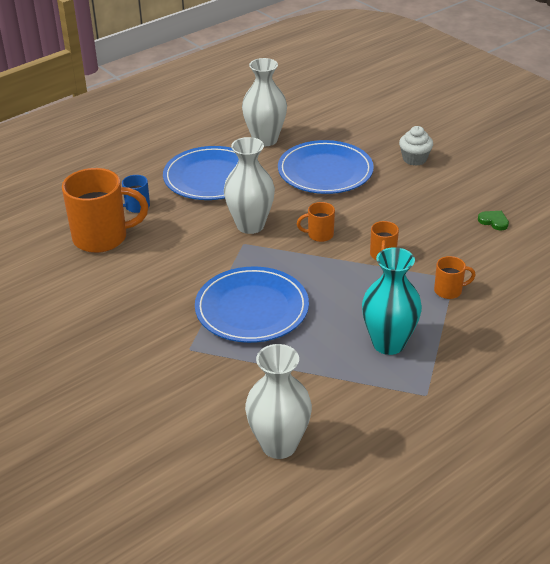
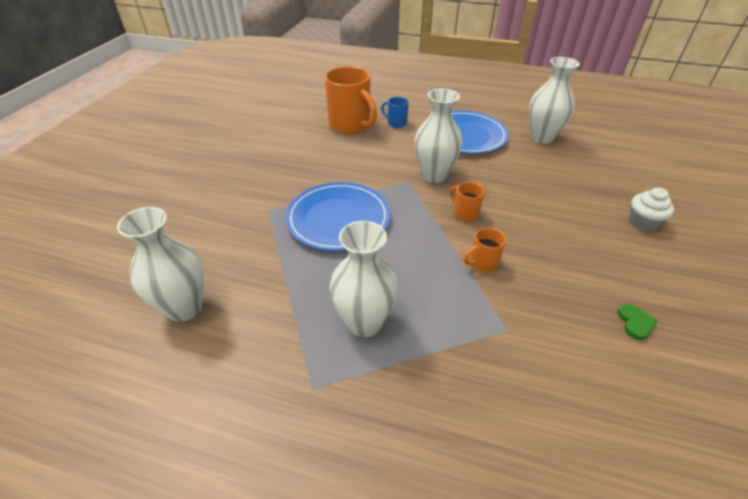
camera: 55 degrees right, 5 degrees up
(325, 171) = (548, 181): blue plate -> none
(388, 343) = (364, 322): turquoise vase -> white vase
(449, 291) = (484, 335): orange mug -> none

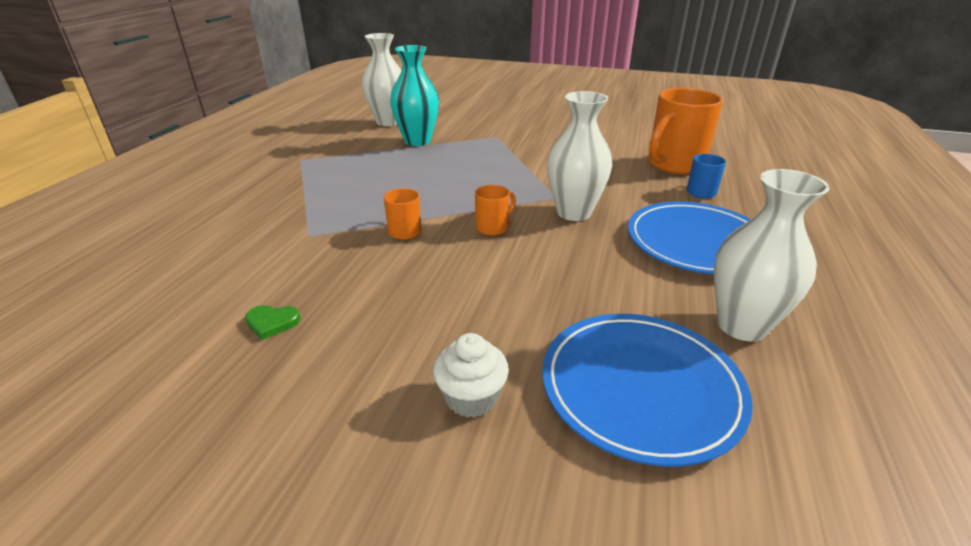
camera: 90 degrees right, 10 degrees down
(268, 271) = (417, 141): none -> turquoise vase
(338, 219) = (483, 162): blue plate -> blue plate (640, 388)
(364, 322) = (349, 174): white vase -> none

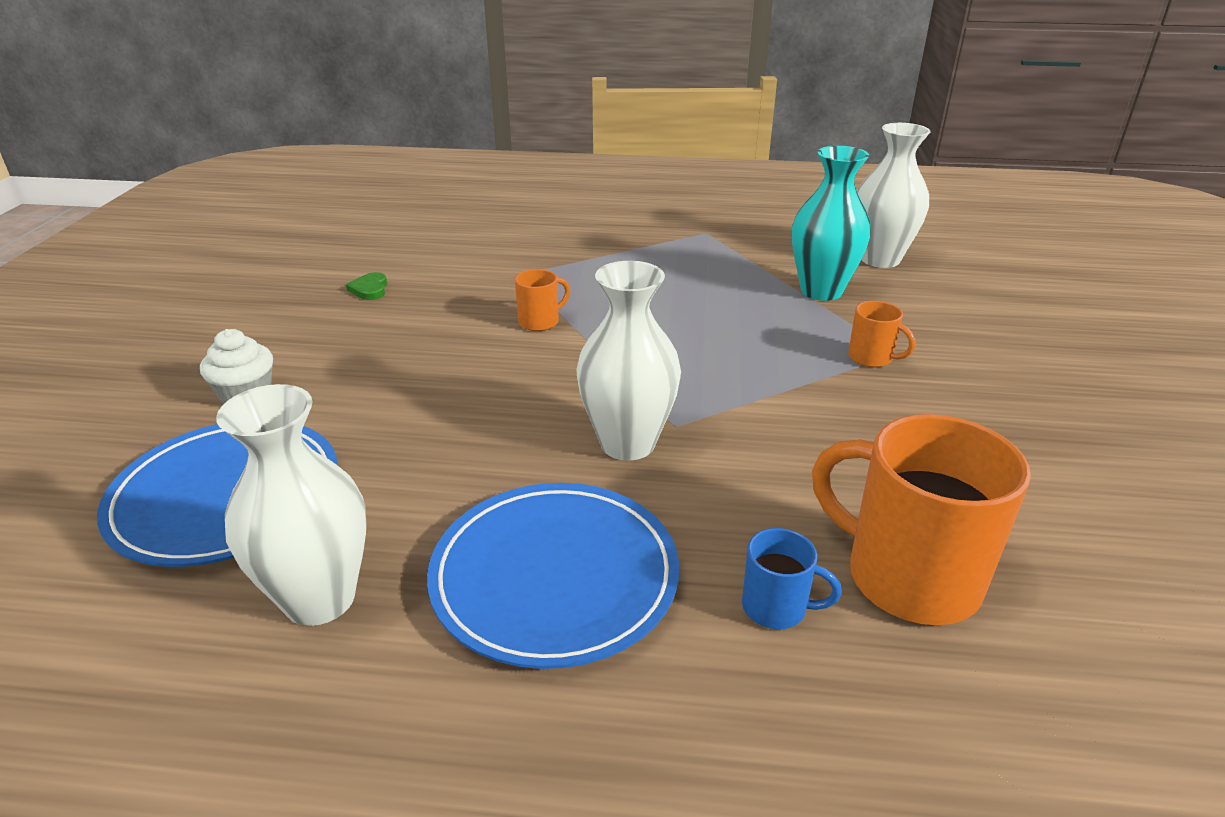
camera: 80 degrees right, 0 degrees up
(493, 227) = (563, 378): orange mug -> orange mug (871, 358)

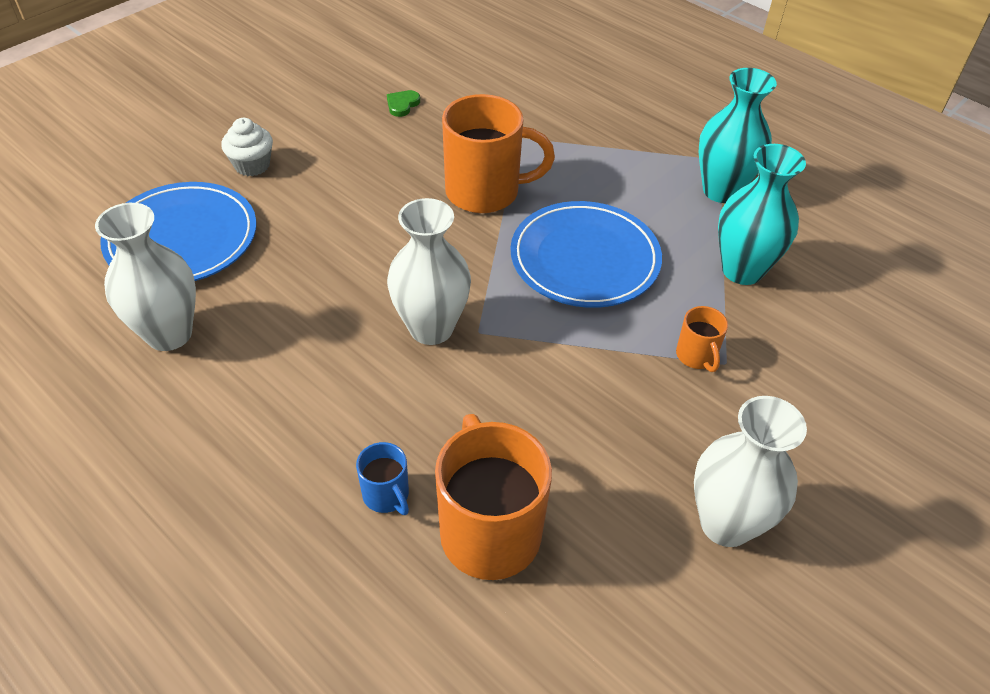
camera: 35 degrees right, 15 degrees up
(540, 322) = (485, 192): orange mug -> orange mug, size x2.11
(554, 577) = (291, 395): blue plate -> blue plate (585, 259)
(735, 250) = (721, 191): none -> turquoise vase
(880, 259) = (844, 263): white vase -> white vase (725, 523)

